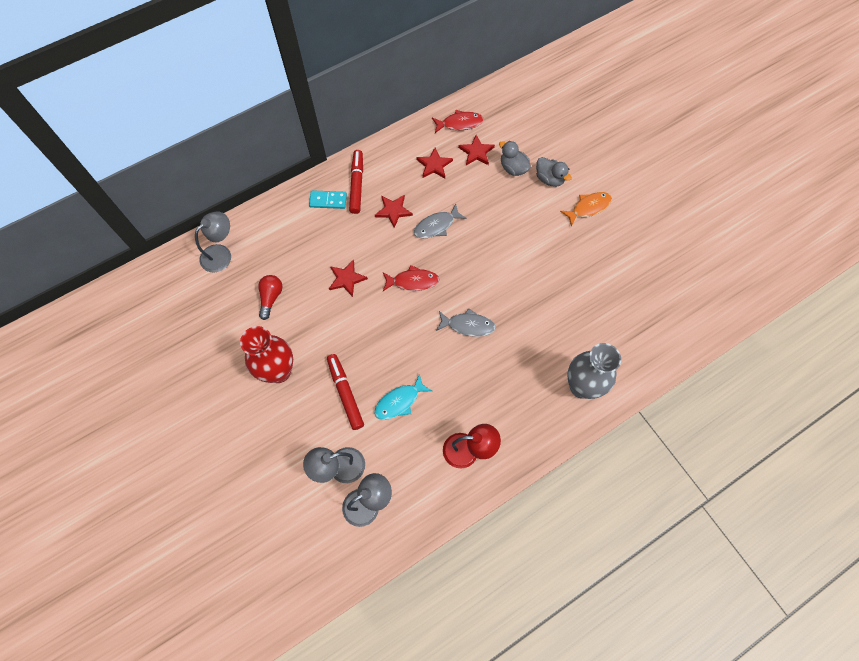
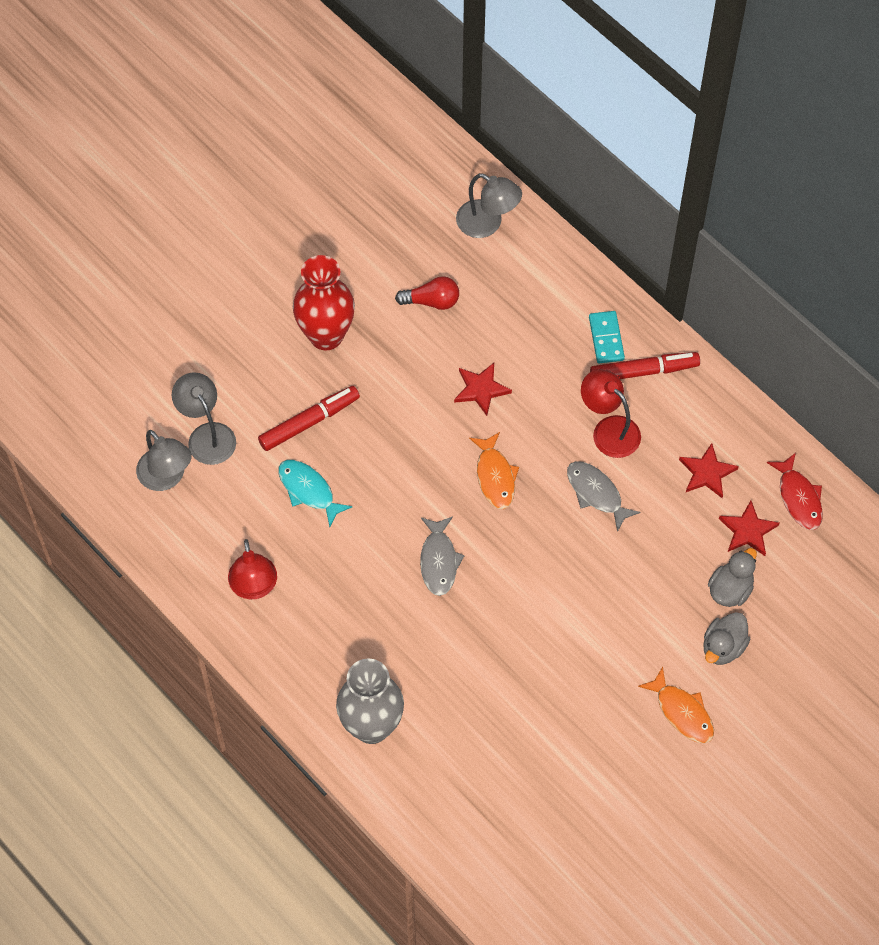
camera: 80 degrees right, 5 degrees down
(393, 211) = (609, 429): red star -> red lamp
(413, 281) = (495, 476): red fish -> orange fish

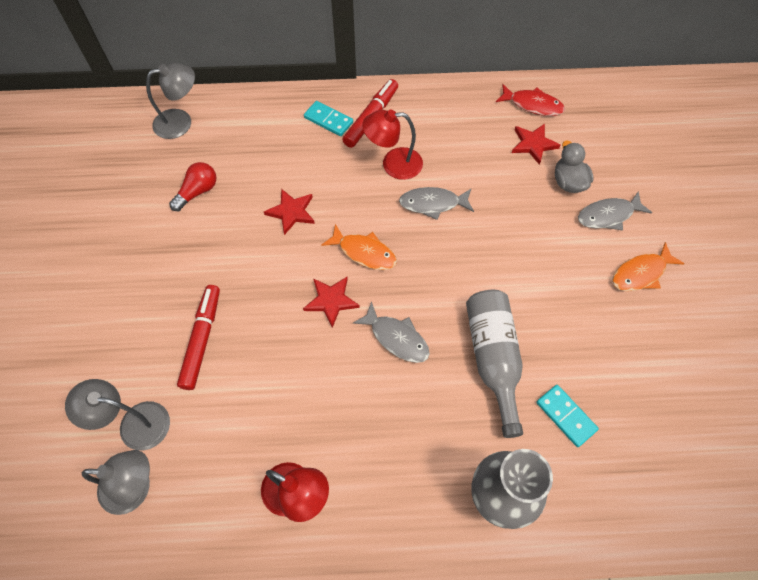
camera: 50 degrees left, 0 degrees up
(309, 491) = (255, 384): turquoise fish -> none
(326, 335) = (149, 274): red vase -> none
(484, 734) = (566, 416): none -> turquoise domino
(486, 646) = (493, 359): none -> grey bottle
(682, 712) = (641, 273): orange fish -> orange fish turned 150 degrees clockwise
(707, 473) = (473, 136): red star -> red star (331, 301)
(723, 647) = (608, 215): grey duck -> grey fish

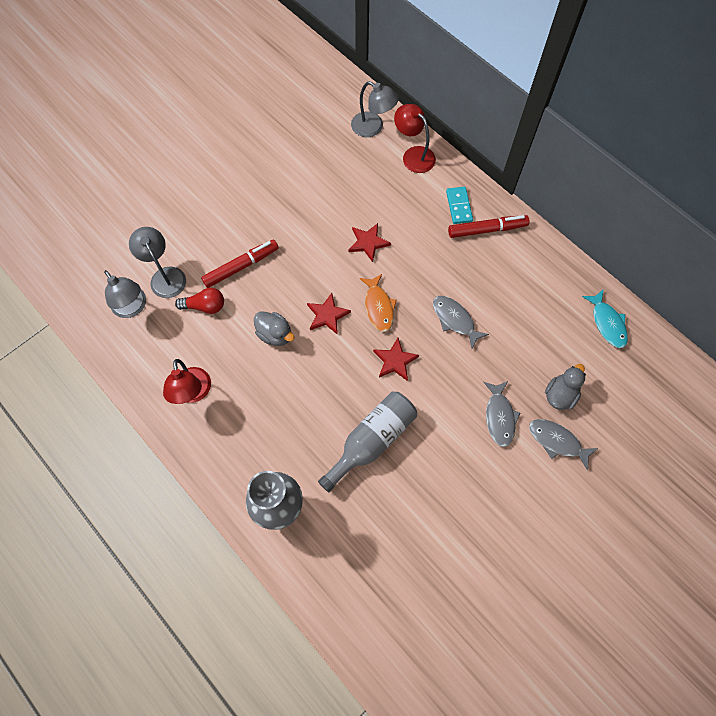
camera: 50 degrees right, 5 degrees up
(197, 192) = (333, 180): red light bulb -> red light bulb (205, 306)
(307, 363) = (275, 334): none -> grey duck
(393, 164) = (463, 272): red lamp -> red lamp (413, 155)
(396, 338) = (335, 372): grey fish -> grey fish (499, 417)
(532, 105) = (607, 323): red fish -> turquoise fish
(533, 144) = (570, 348): red star -> red star (395, 361)
(566, 416) = (370, 514): turquoise domino -> none
(641, 273) = (527, 496): orange fish -> none

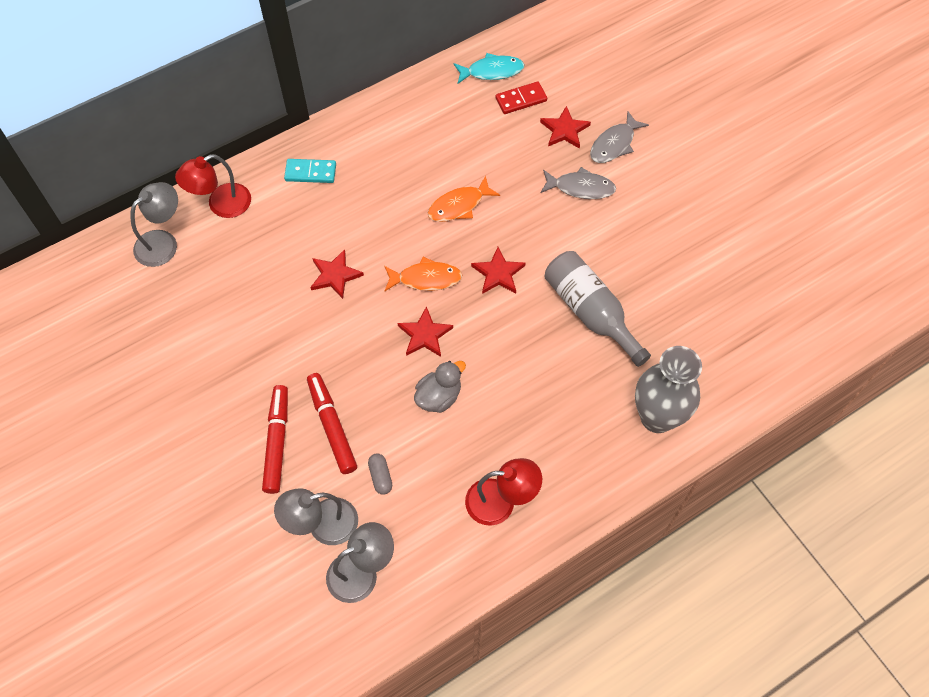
camera: 80 degrees left, 5 degrees down
(205, 306) = (380, 477): red light bulb -> grey capsule
(455, 320) = (459, 205): grey fish -> orange fish
(487, 230) = (350, 151): red marker -> red marker (277, 442)
(560, 395) = (564, 130): grey duck -> red star
(583, 352) = (521, 99): none -> red domino

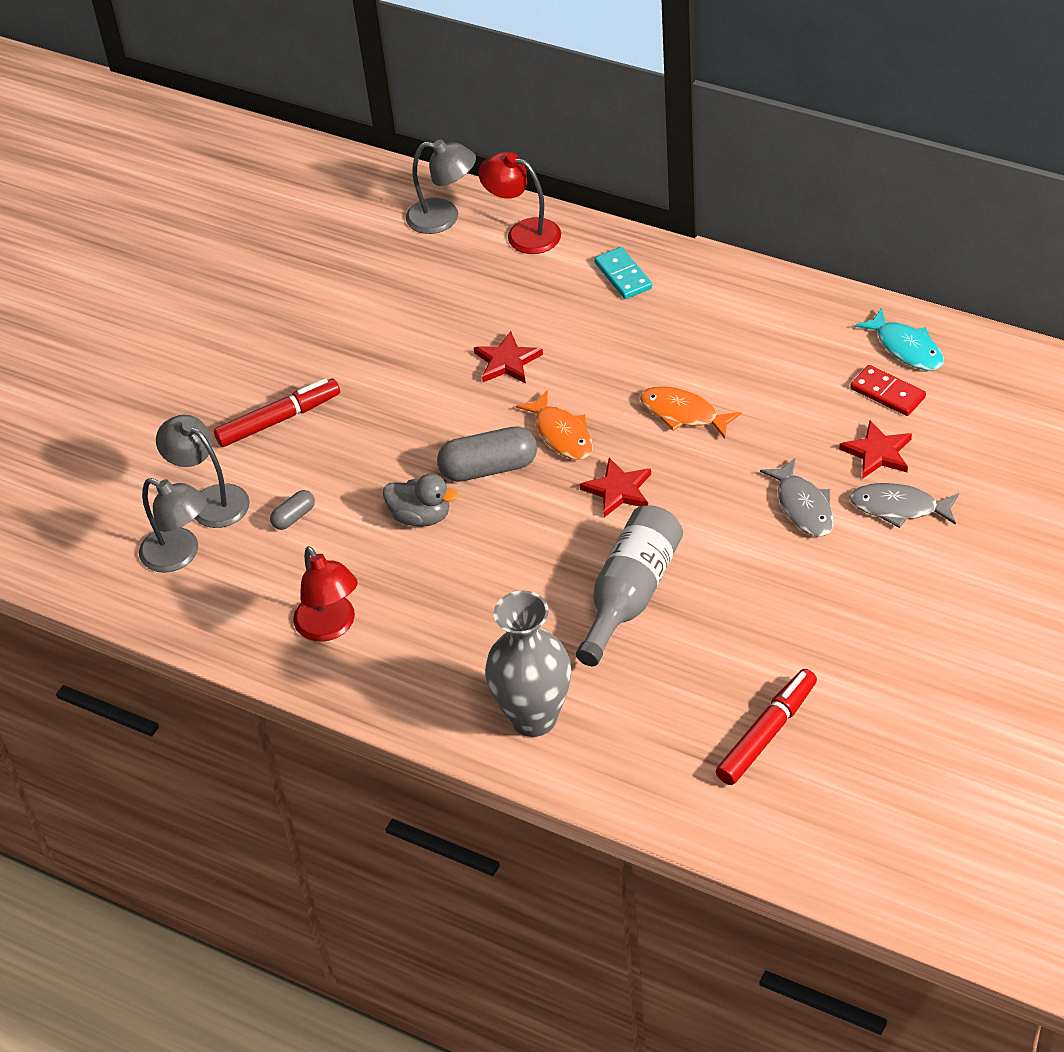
camera: 65 degrees right, 15 degrees down
(332, 426) = (325, 451): red marker -> red marker (767, 733)
(425, 335) = (489, 468): red star -> grey capsule

